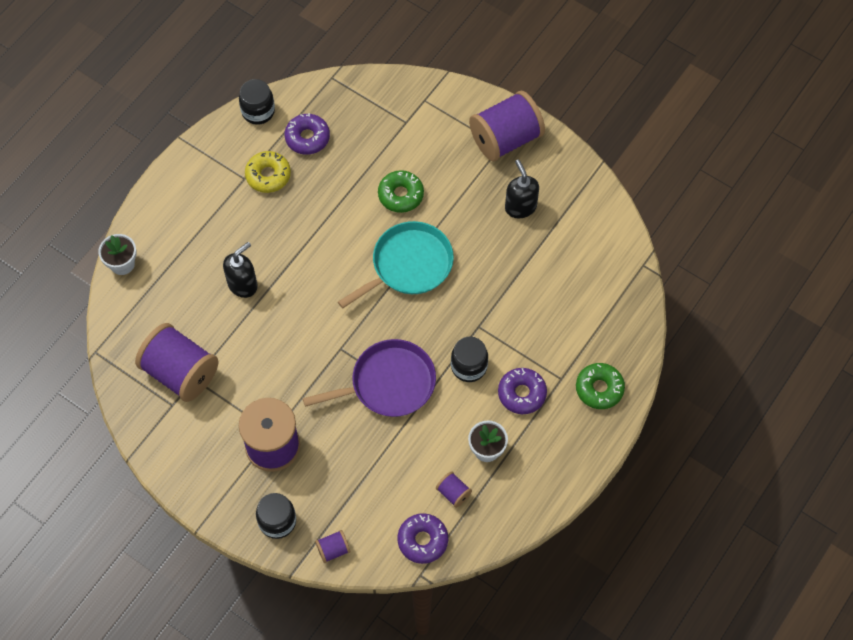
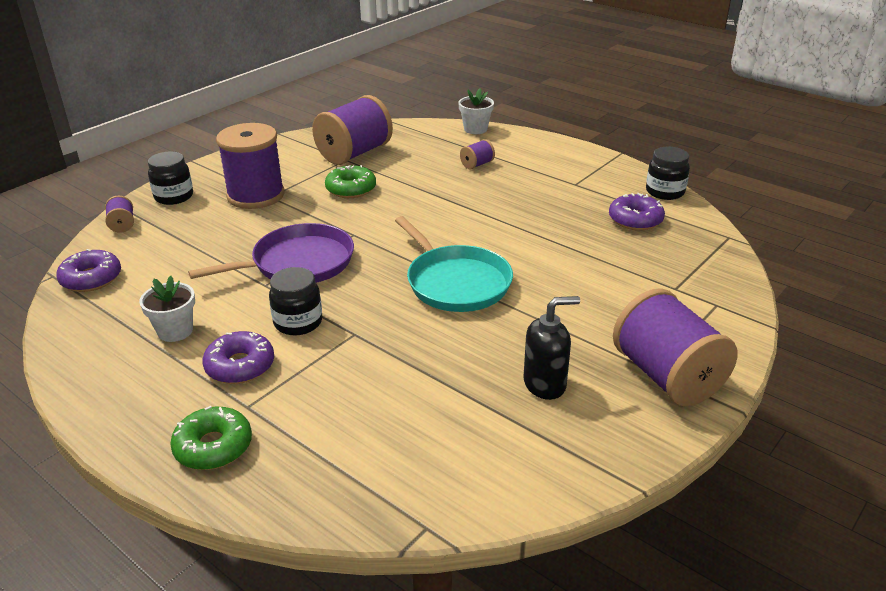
camera: 95 degrees right, 30 degrees down
(243, 284) = (444, 182): black soap dispenser -> none
(268, 175) = (580, 196): yellow donut -> none
(388, 383) = (298, 263): purple pan -> purple pan turned 105 degrees counterclockwise
(401, 195) = (560, 280): green donut -> green donut (351, 189)
(453, 493) = (134, 302): purple spool -> purple spool (477, 164)

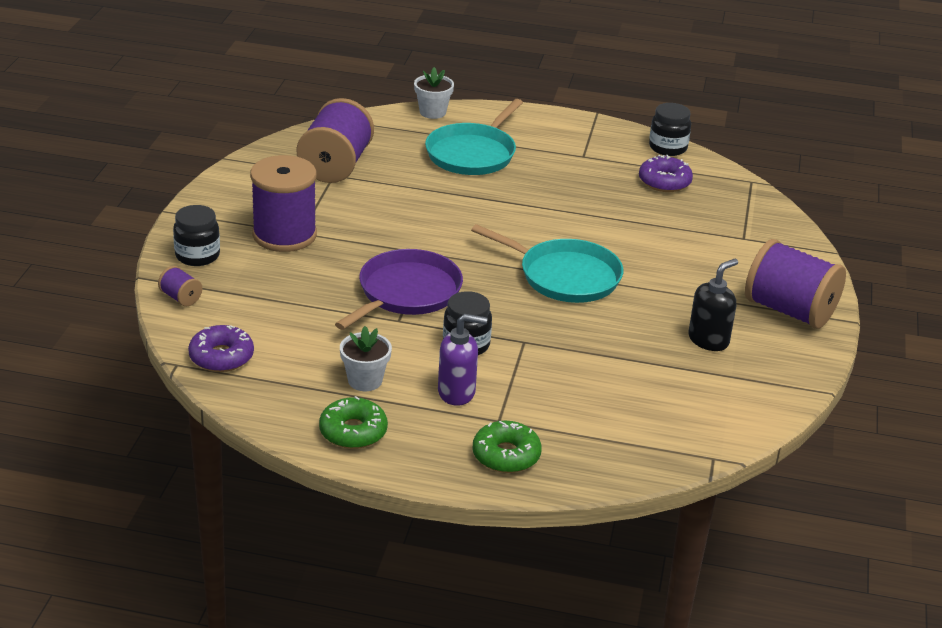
camera: 30 degrees left, 0 degrees up
(240, 366) = (457, 392): purple donut -> purple soap dispenser
(351, 189) = (375, 207): green donut -> green donut (353, 432)
(477, 164) = (473, 153): purple spool -> turquoise pan

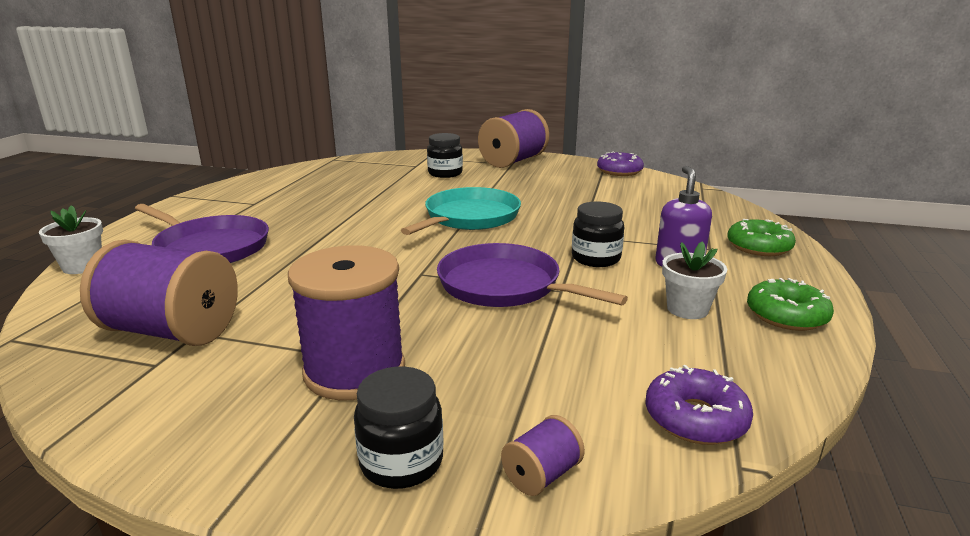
camera: 85 degrees left, 10 degrees down
(473, 153) = (209, 247): turquoise pan -> purple pan
(664, 182) = (320, 180): purple donut -> purple donut (619, 171)
(668, 148) = (262, 177): black jar -> black jar (445, 173)
(708, 340) = (556, 181): black soap dispenser -> none

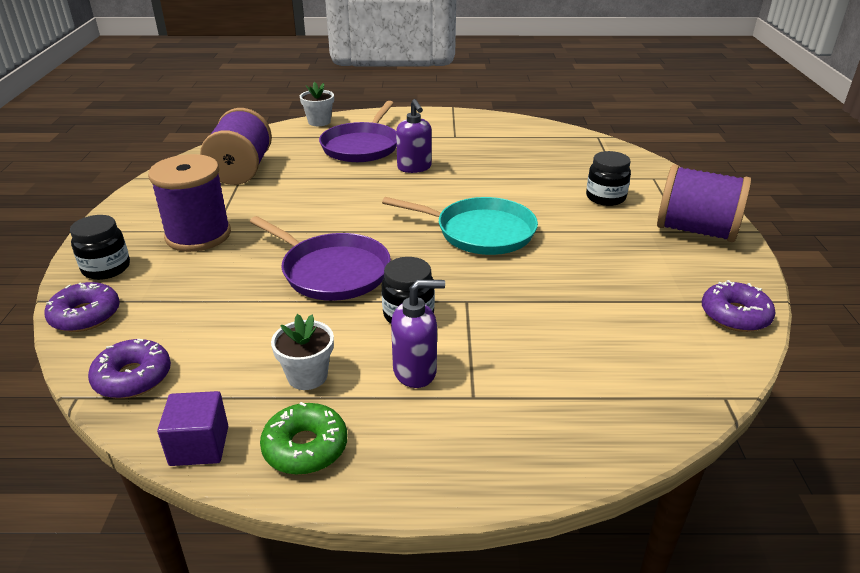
camera: 75 degrees right, 10 degrees up
(306, 228) = (414, 168): none -> purple soap dispenser
(504, 286) = (332, 271): purple pan -> purple pan turned 105 degrees clockwise
(541, 475) = (85, 315): purple spool -> purple donut
(758, 247) = (498, 442): green donut -> none
(802, 369) = (199, 446): none -> purple cube

